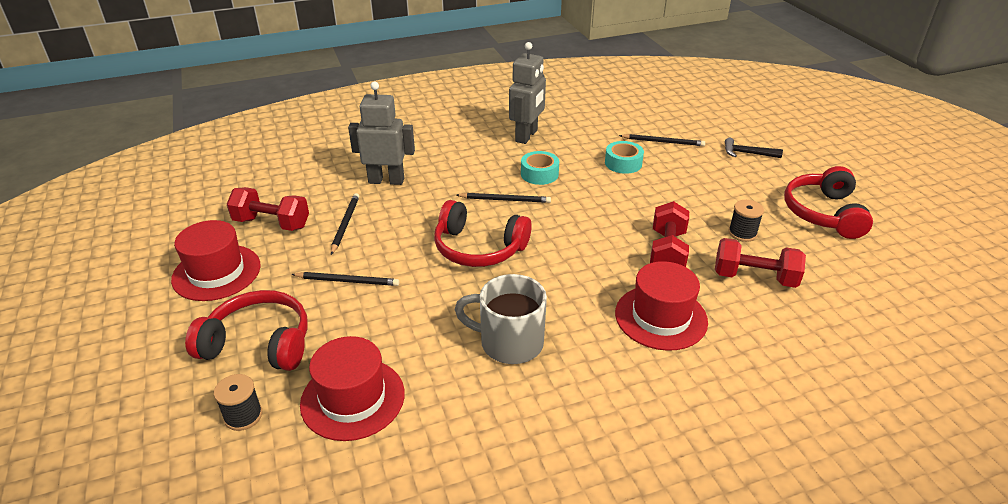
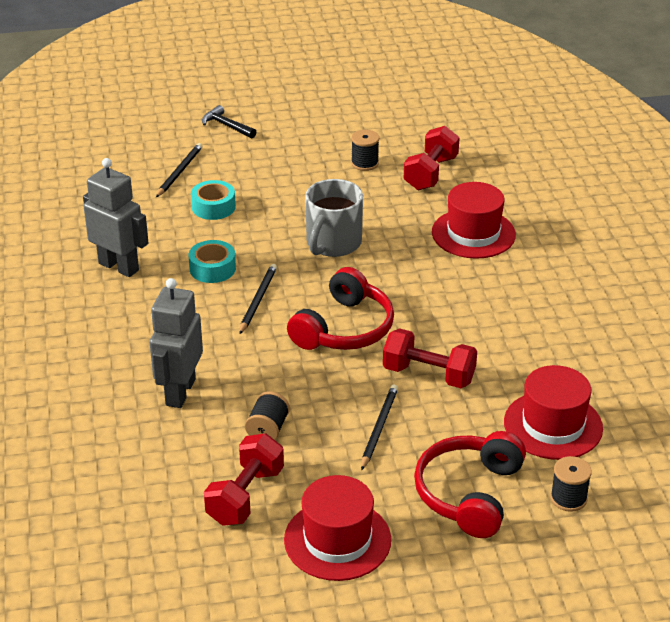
camera: 80 degrees left, 0 degrees up
(345, 224) = (267, 429): black pencil -> black spool
(509, 343) = (493, 324): grey mug -> grey mug (333, 243)
(667, 252) = (382, 211): red dumbbell -> red dumbbell (428, 375)
(747, 153) = (226, 126): black hammer -> black hammer turned 105 degrees clockwise
(823, 213) = (347, 113): red headphones -> none

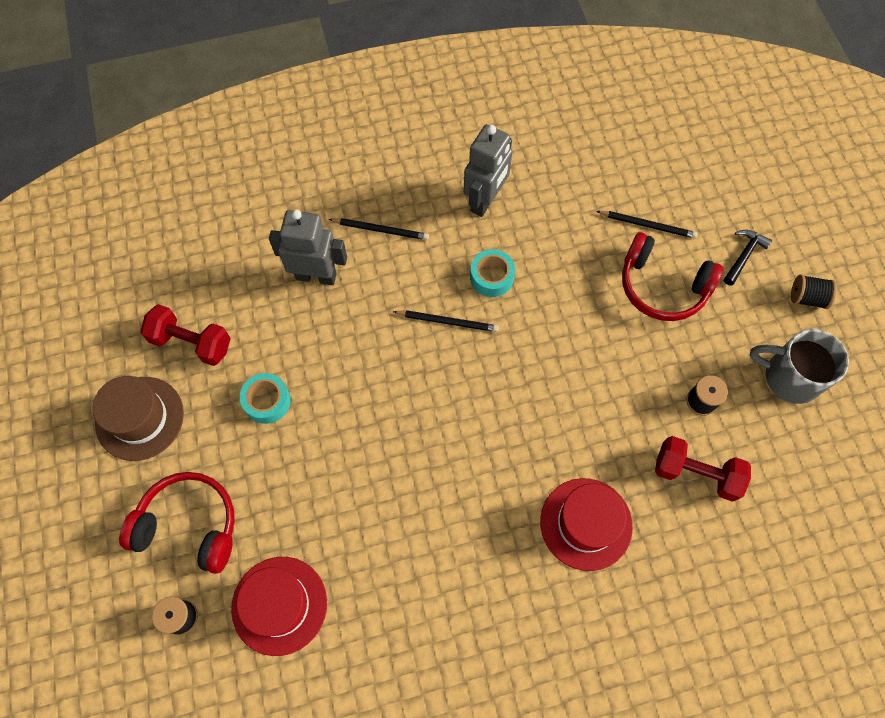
camera: 85 degrees right, 30 degrees up
(213, 207) = (592, 264): turquoise tape -> turquoise tape (267, 401)
(267, 429) = (270, 350): black spool -> black spool (807, 298)
(333, 243) = (547, 380): grey mug -> grey mug (789, 377)
(337, 540) = (140, 418): red hat -> brown hat
(344, 328) = (412, 402): red headphones -> red headphones (662, 286)
(379, 428) = (274, 442): black pencil -> black pencil (381, 230)
(428, 375) = (348, 484): red dumbbell -> none

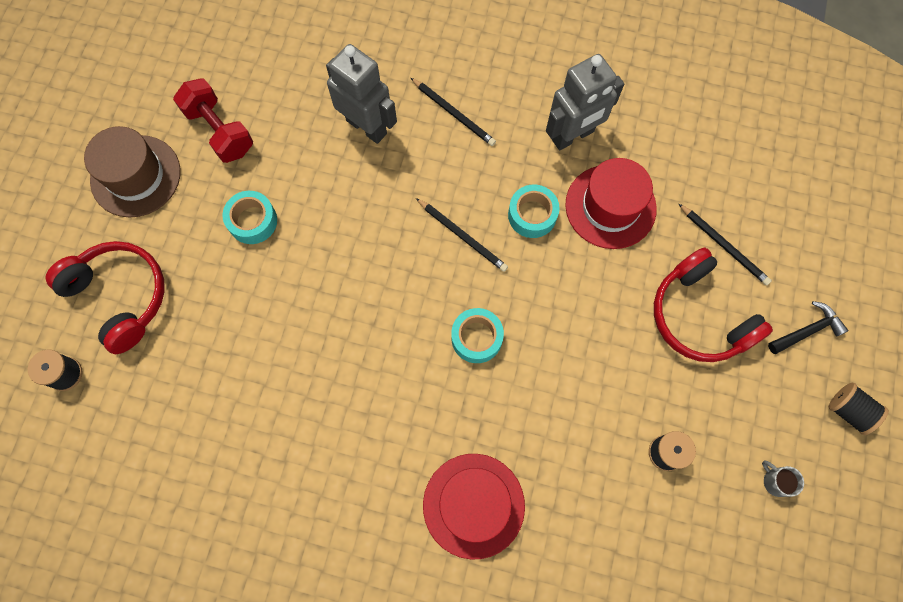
camera: 30 degrees right, 5 degrees up
(279, 605) = (152, 413): red hat -> red hat (610, 206)
(508, 394) = (476, 338): none -> turquoise tape
(696, 473) = (614, 521): red dumbbell -> none
(789, 377) = (775, 481): grey mug -> grey mug, size x0.42

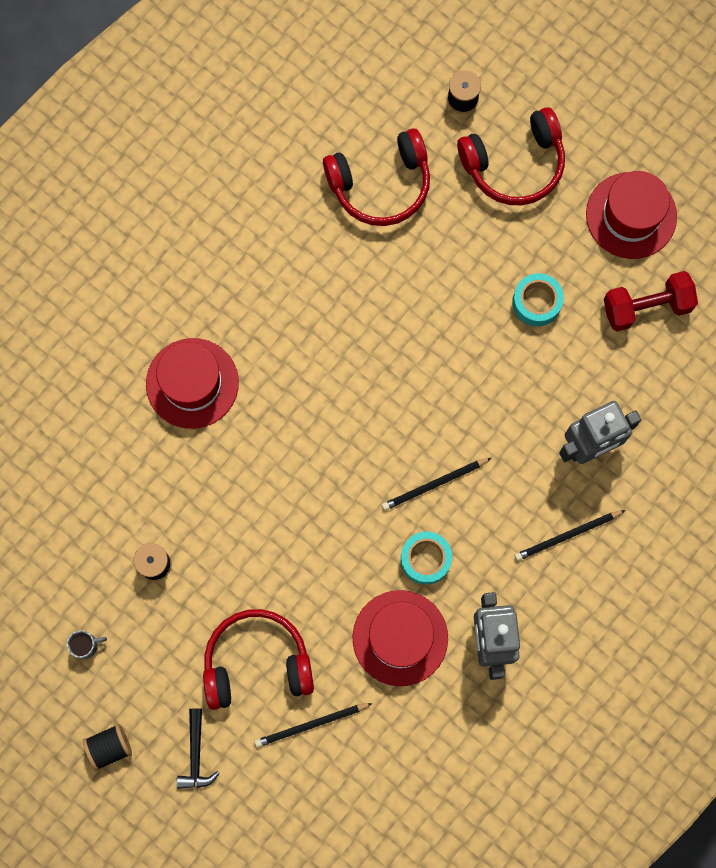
camera: 115 degrees right, 5 degrees up
(136, 176) = (631, 215): brown hat -> red hat
(187, 414) = (380, 184): none -> red headphones
(476, 338) = (332, 452): turquoise tape -> none

